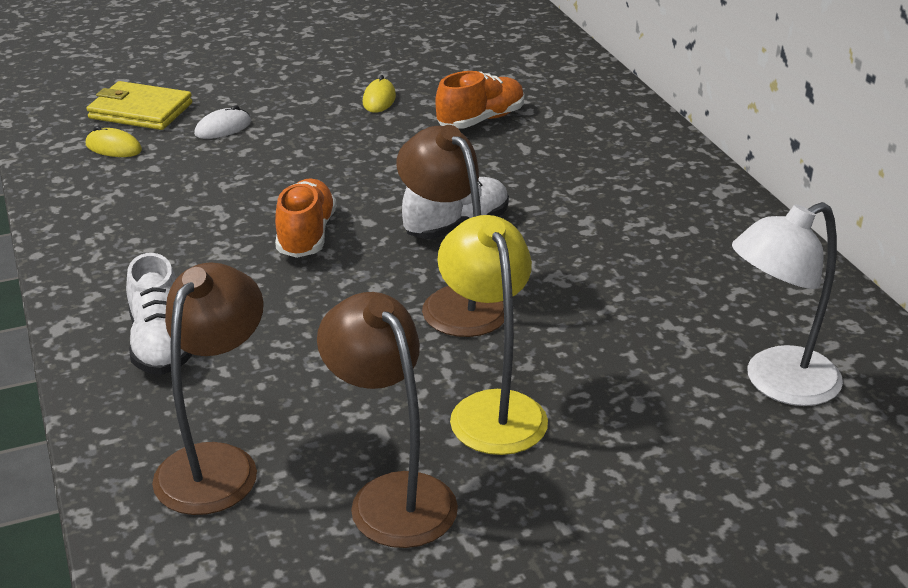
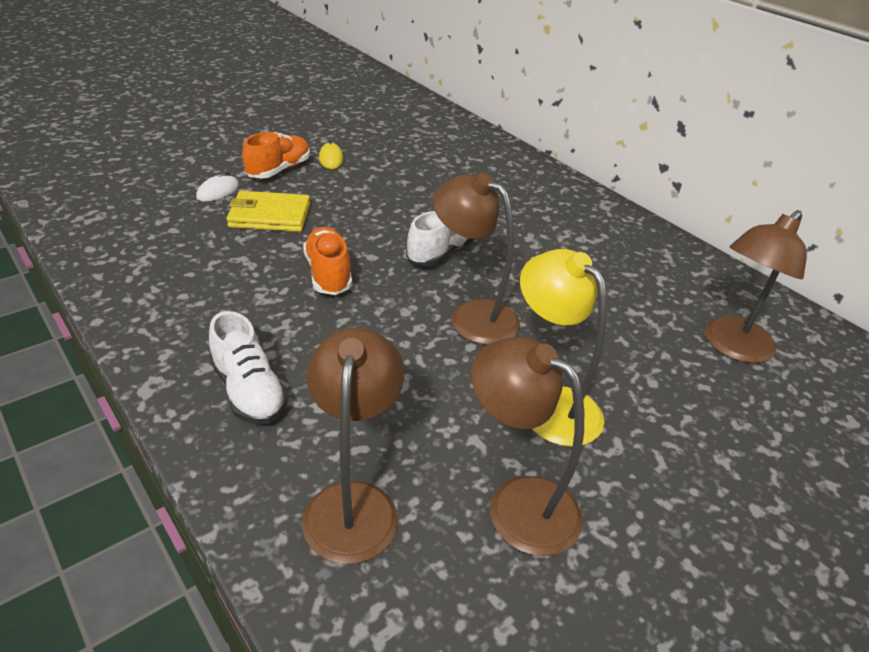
camera: 20 degrees left, 5 degrees up
(113, 148) = (130, 216): yellow mouse -> none
(140, 111) = (141, 183): yellow wallet -> yellow wallet (269, 215)
(481, 120) = (413, 168): orange shoe -> orange shoe (279, 170)
(777, 383) = (732, 347): white lamp -> brown lamp

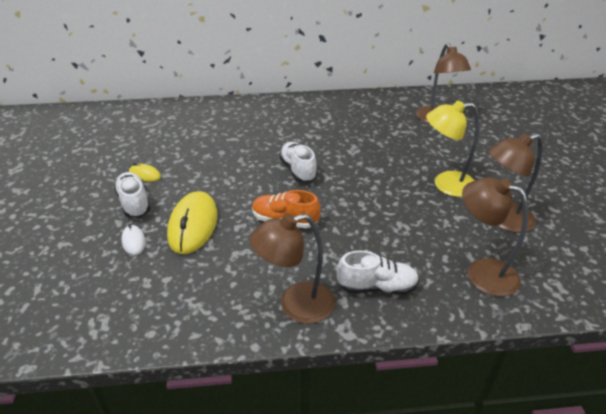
camera: 55 degrees left, 0 degrees up
(269, 215) = (193, 225): yellow wallet -> yellow mouse
(279, 170) = (134, 203): orange shoe -> white shoe
(472, 315) = (364, 181): brown lamp -> brown lamp (296, 305)

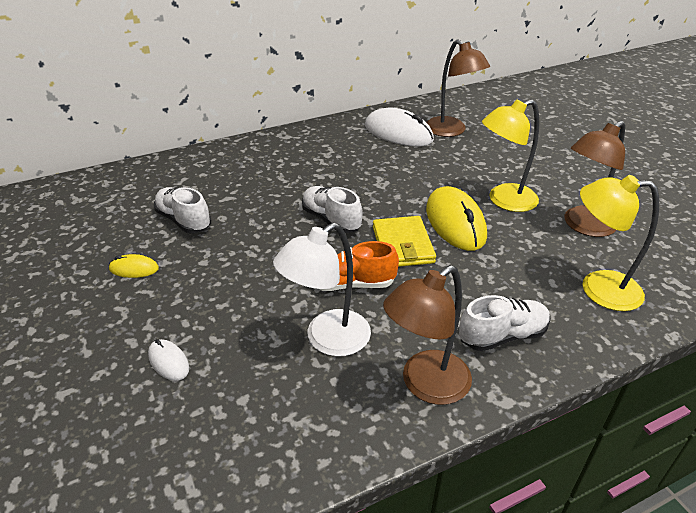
camera: 20 degrees left, 0 degrees up
(134, 203) = (140, 310): white shoe -> white shoe (184, 220)
(193, 225) = (238, 319): yellow mouse -> yellow mouse (455, 222)
(245, 255) = (327, 340): none -> white lamp
(341, 201) = (402, 245): none -> yellow wallet
(390, 113) = (398, 133): none -> white mouse
(481, 272) = (598, 288): brown lamp -> yellow lamp

